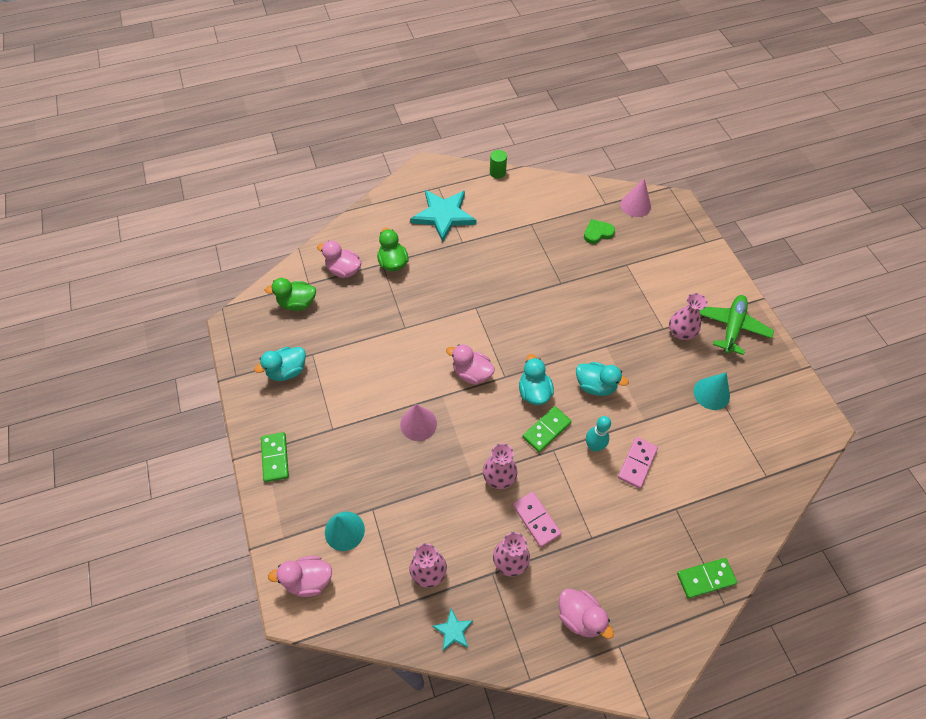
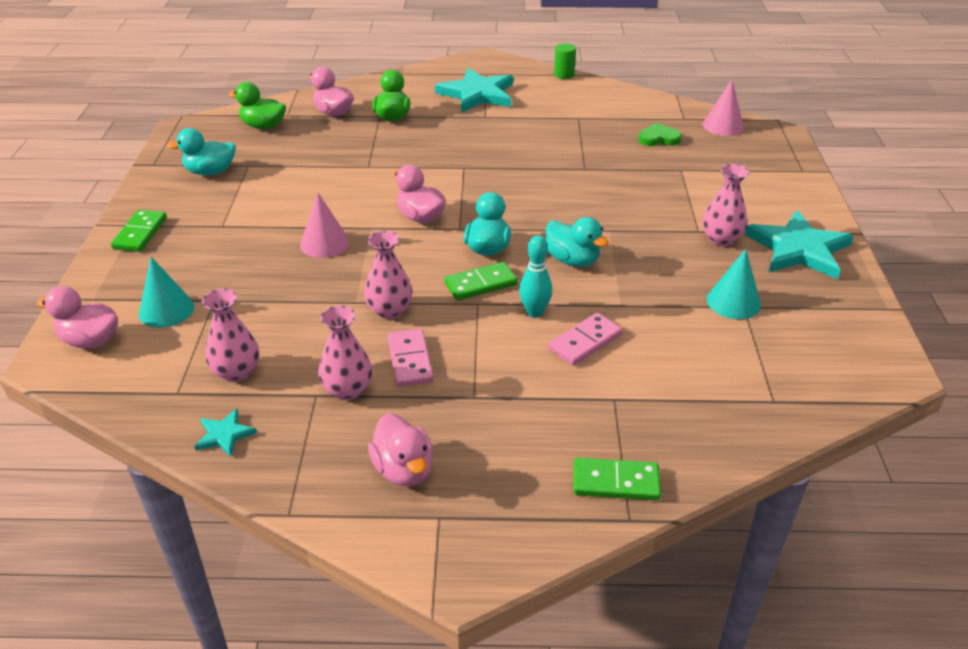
camera: 20 degrees right, 20 degrees down
(732, 327) = (798, 249): green plane -> turquoise star

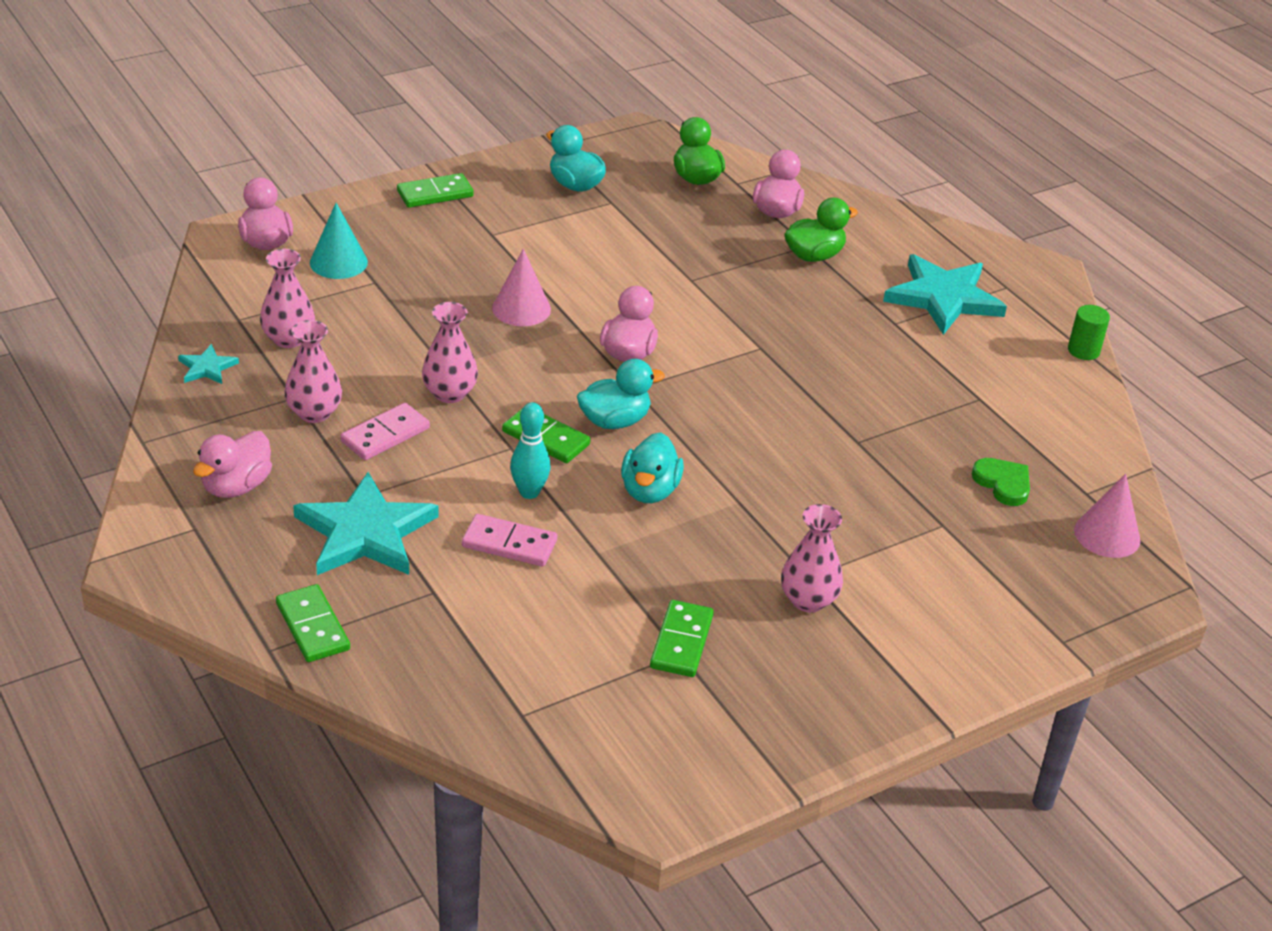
camera: 55 degrees right, 0 degrees up
(733, 302) = (681, 642): turquoise cone -> green domino
(798, 249) = (851, 676): turquoise star -> turquoise star (365, 532)

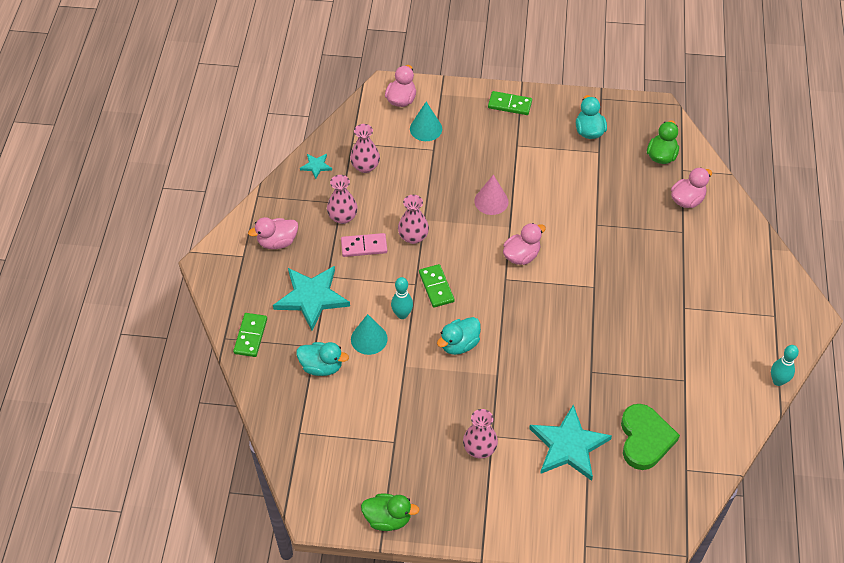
camera: 40 degrees right, 15 degrees up
(509, 544) = (369, 339): pink domino -> turquoise cone
(615, 421) = (478, 294): turquoise duck -> turquoise duck (321, 366)
(681, 642) = (400, 436): green domino -> none
(814, 256) = (680, 240): green duck -> green duck (388, 519)
(943, 298) = (729, 305): turquoise star -> turquoise star (569, 446)
(1003, 484) = (645, 439): green heart -> green heart, size x1.73
(1083, 351) = (778, 381): green cylinder -> turquoise bowling pin
(1107, 535) = (671, 500): pink cone -> none

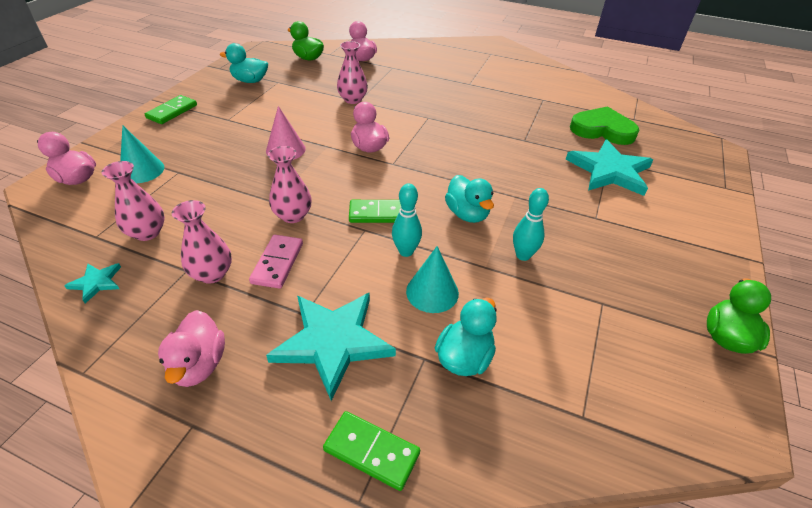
camera: 75 degrees left, 10 degrees down
(479, 448) = (613, 230): pink vase -> pink vase (353, 99)
(778, 381) = (551, 65): turquoise bowling pin -> turquoise bowling pin (523, 255)

